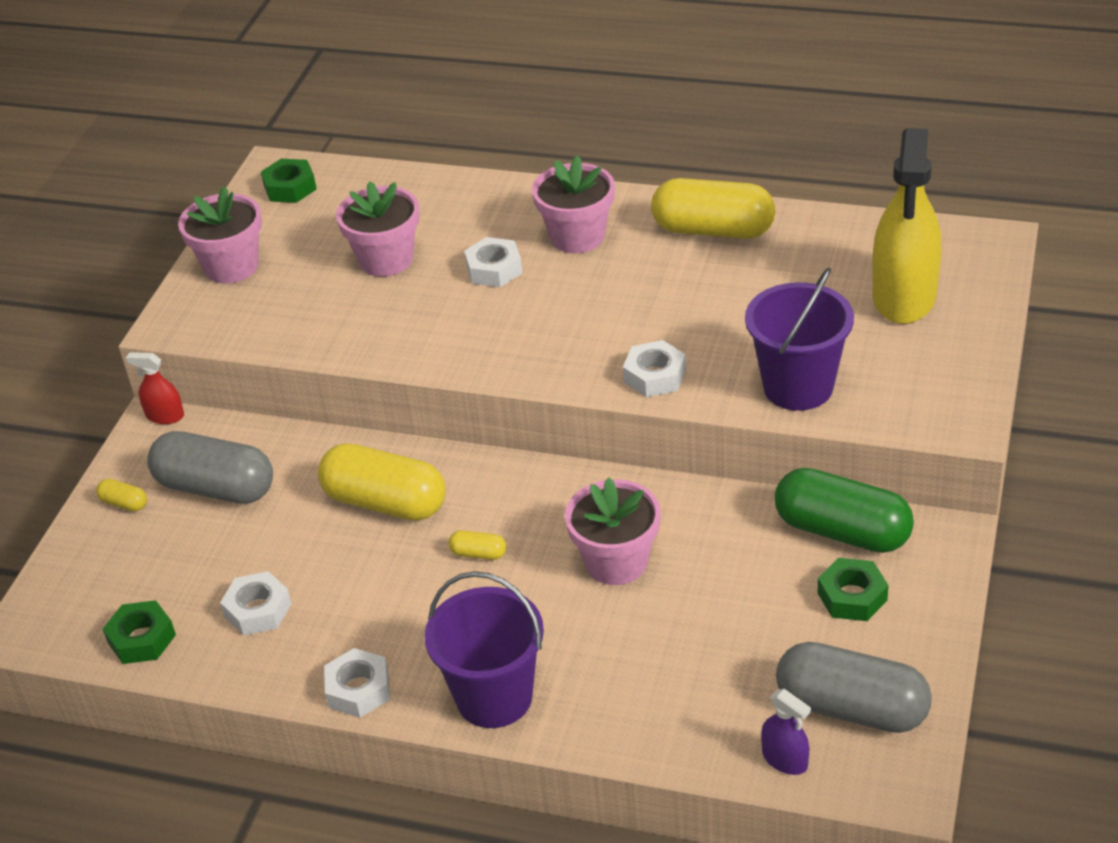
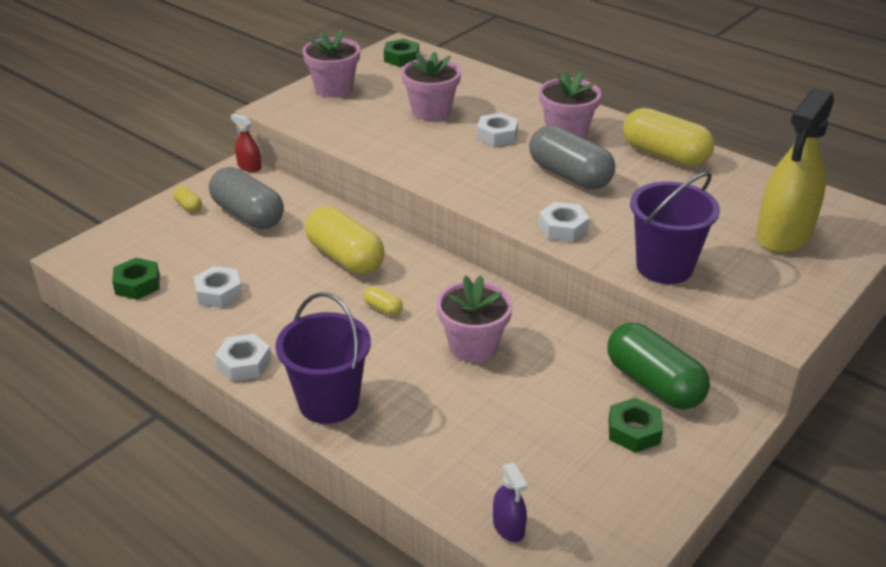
camera: 20 degrees right, 5 degrees down
(852, 708) = (584, 510): grey capsule -> grey capsule (569, 175)

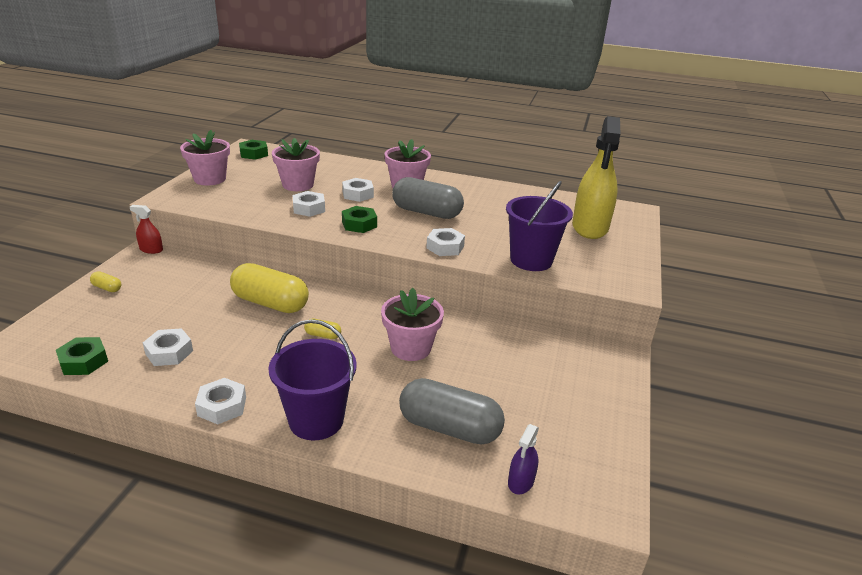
camera: 25 degrees left, 5 degrees down
(248, 215) = (167, 286): grey capsule -> grey capsule (449, 428)
(427, 147) = (309, 208): none -> white nut
(508, 527) = (521, 481): purple spray bottle -> purple spray bottle turned 75 degrees clockwise
(634, 431) = (563, 382): green nut -> green nut (359, 224)
(654, 384) = (555, 345): green capsule -> none
(665, 155) = (481, 191): yellow capsule -> none

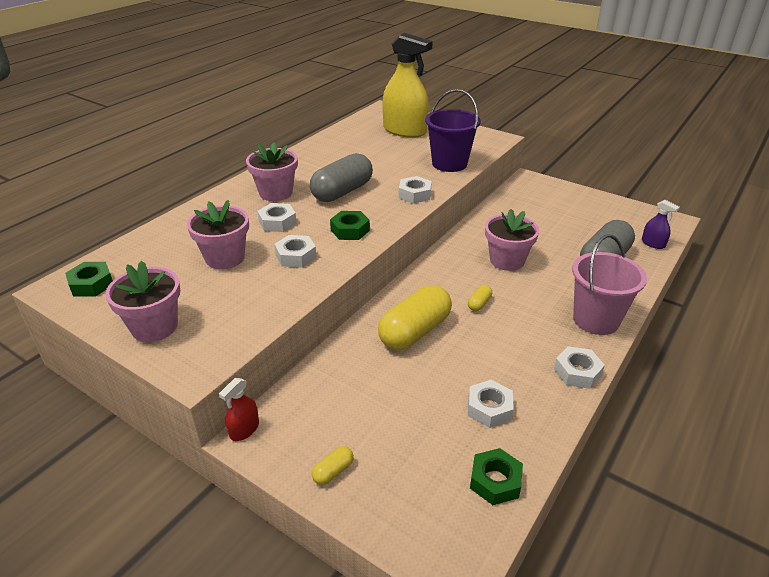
camera: 70 degrees left, 5 degrees up
(316, 420) = (596, 320): purple bucket -> pink bucket

